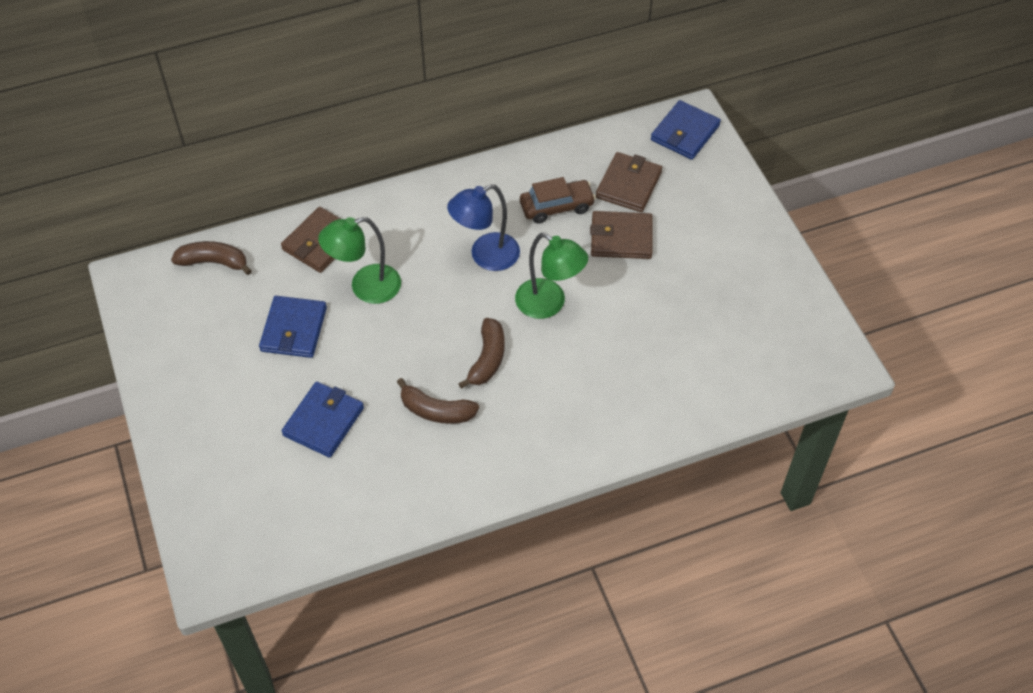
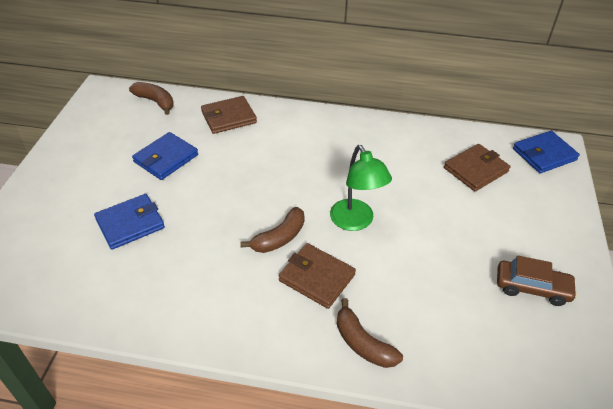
camera: 30 degrees right, 10 degrees down
(365, 287) = (234, 154): green lamp -> none
(436, 411) = (212, 255): brown banana -> brown banana (362, 343)
(485, 256) = (332, 170): blue lamp -> none
(556, 207) = (409, 161): brown car -> brown car (532, 288)
(621, 238) = (446, 202): brown wallet -> brown wallet (317, 277)

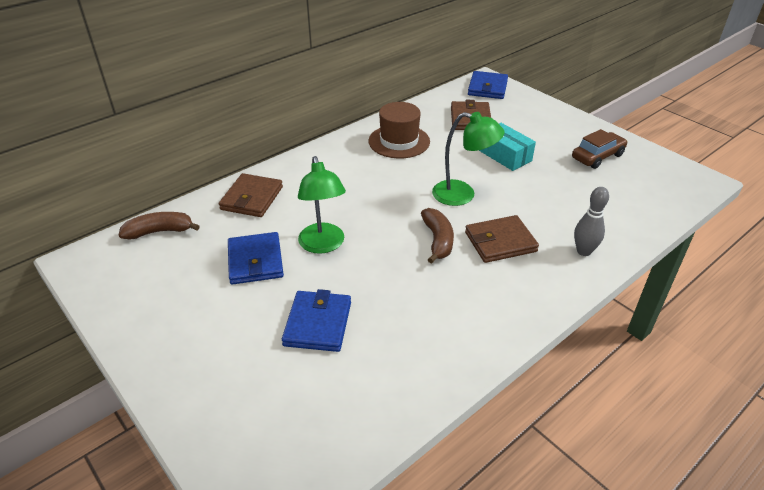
camera: 50 degrees left, 5 degrees down
(212, 180) = (323, 245): none -> green lamp
(362, 343) = (583, 251): brown banana -> grey bowling pin
(385, 147) = (399, 141): none -> brown hat
(446, 220) = (505, 156): none -> turquoise box

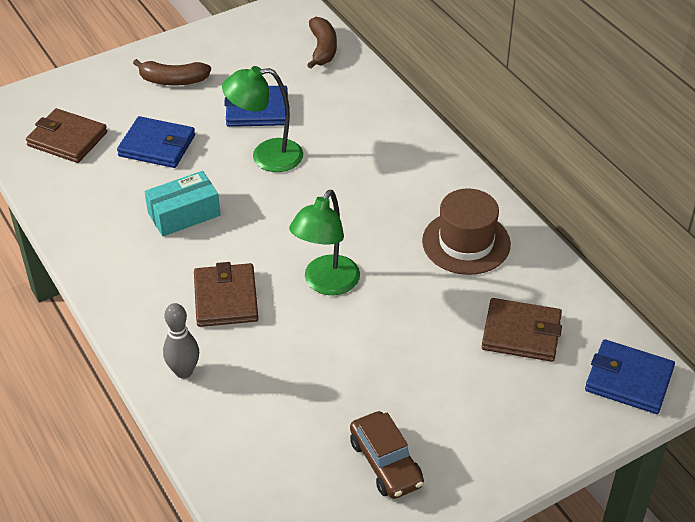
camera: 100 degrees right, 5 degrees up
(252, 198) = (364, 108): brown wallet -> brown wallet (67, 139)
(438, 240) = (245, 245): brown banana -> brown banana (173, 80)
(505, 156) = (409, 349): turquoise box -> turquoise box (184, 214)

